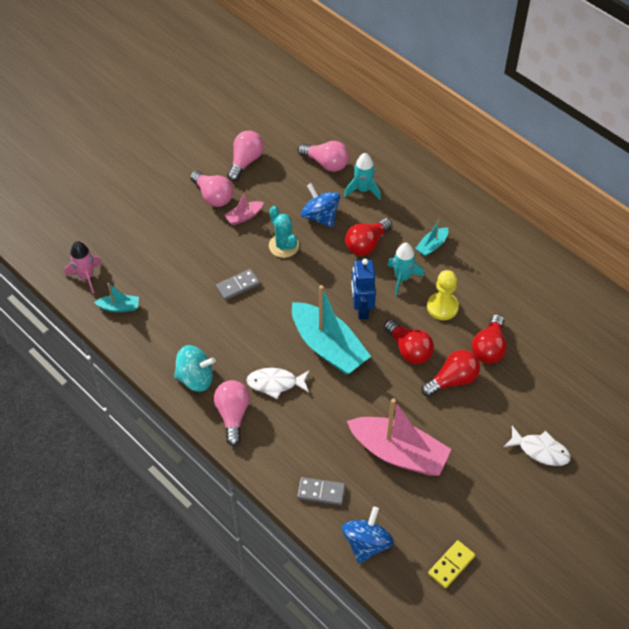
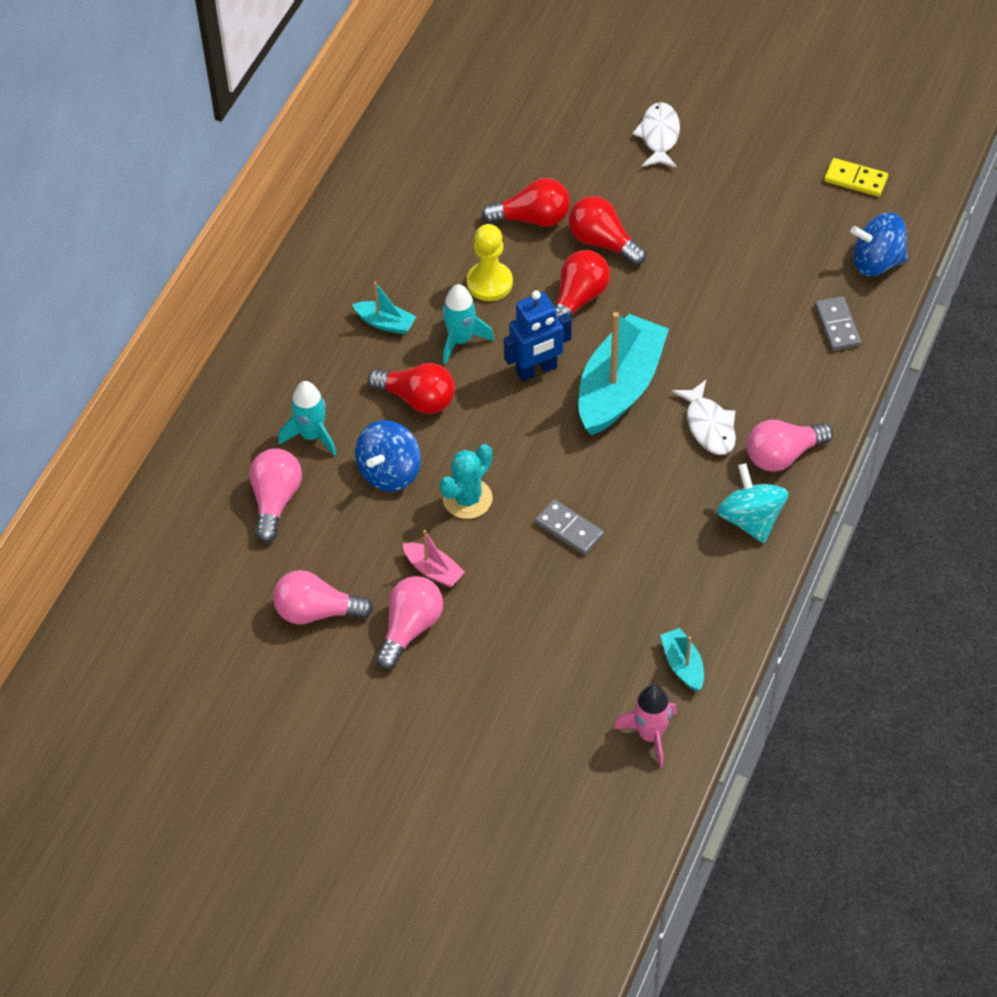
camera: 110 degrees left, 0 degrees up
(398, 453) = (739, 266): pink boat -> none

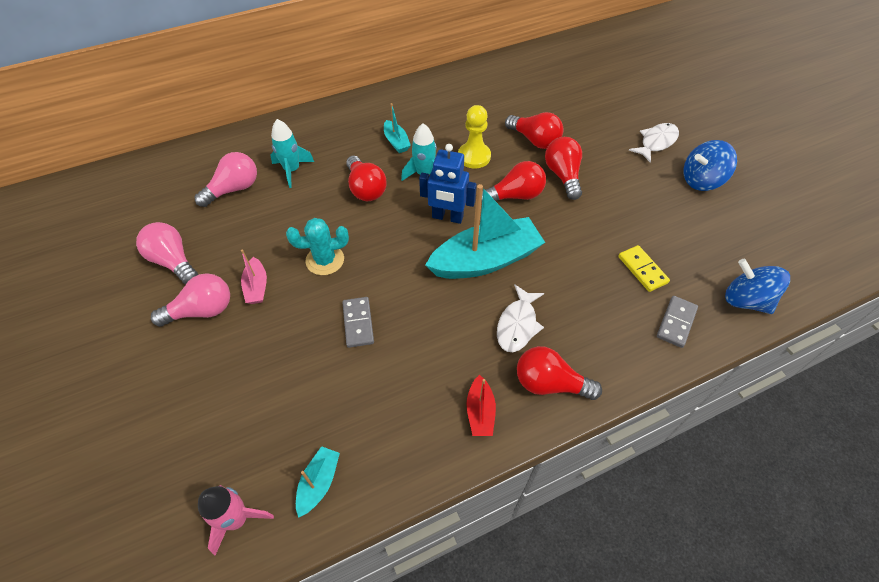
camera: 40 degrees right, 0 degrees up
(389, 472) = (304, 215): blue spinning top -> blue spinning top (701, 180)
(750, 519) = (480, 412): turquoise spinning top -> red boat
(783, 455) = (549, 383): pink light bulb -> red light bulb
(855, 179) = (774, 239): yellow domino -> yellow domino (642, 270)

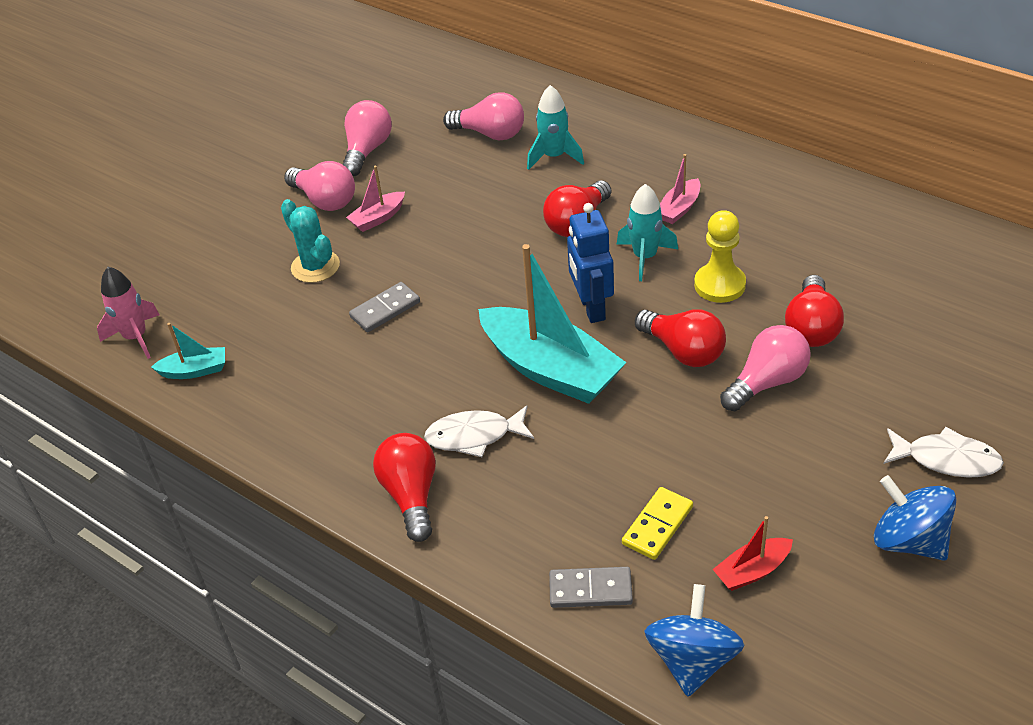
camera: 65 degrees right, 10 degrees down
(325, 260) = (448, 245): turquoise cactus -> turquoise cactus (315, 266)
(396, 142) = (679, 209): turquoise boat -> pink boat
(480, 412) = (338, 451): red boat -> red boat (752, 571)
(563, 175) = (767, 382): red light bulb -> pink light bulb

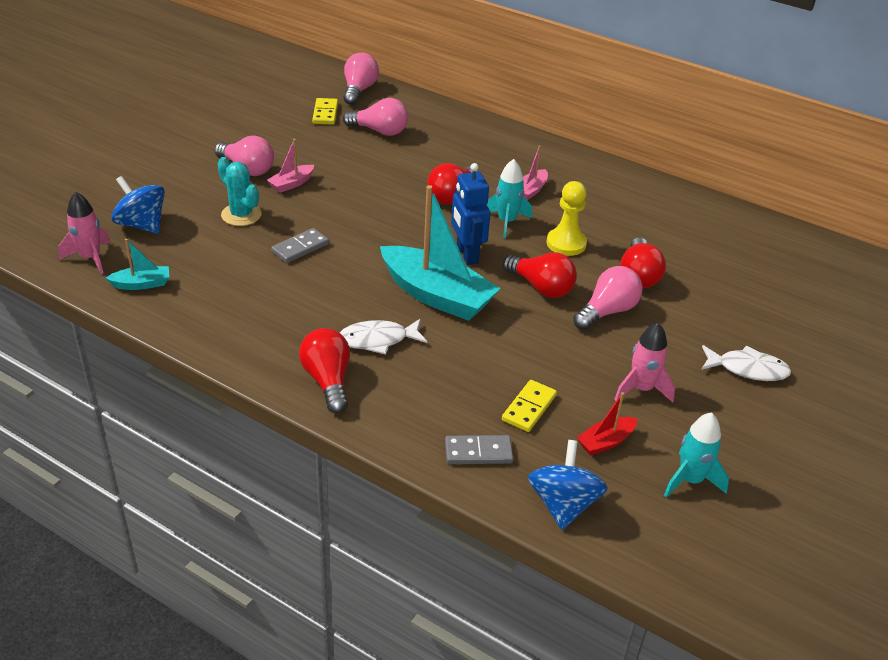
camera: 10 degrees left, 5 degrees down
(367, 150) = (280, 136): pink light bulb -> pink light bulb (359, 90)
(423, 112) = (325, 113): none -> yellow domino
(554, 157) = (431, 150): turquoise rocket -> turquoise rocket (690, 480)
(803, 494) = (641, 389): none -> pink rocket
(909, 540) = (724, 424): blue spinning top -> blue spinning top (142, 225)

